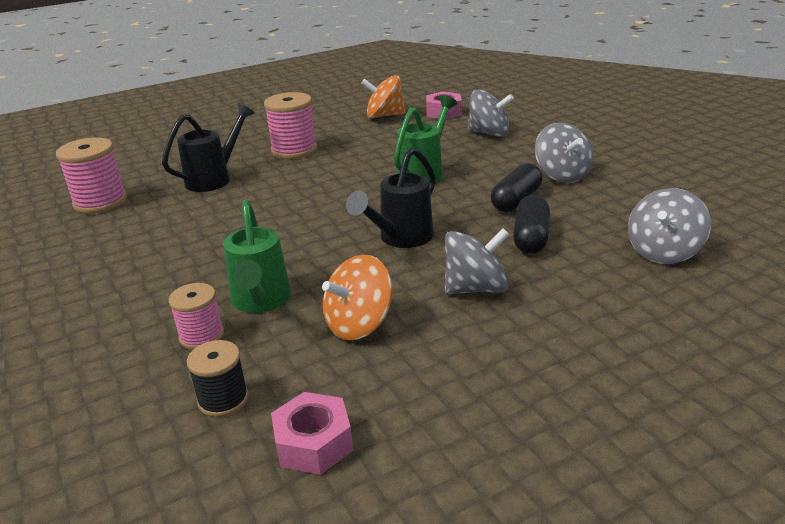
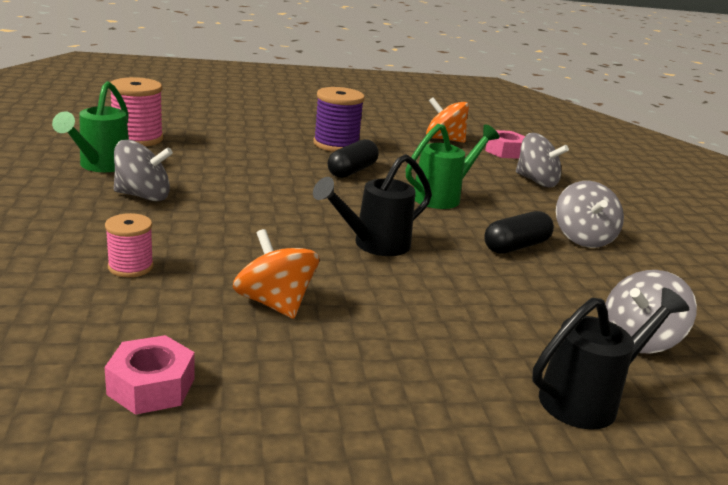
camera: 15 degrees right, 5 degrees down
(215, 178) = (247, 147): black watering can -> black watering can (589, 399)
(223, 400) = (105, 323): black spool -> none
(260, 302) = (203, 256): green watering can -> green watering can (100, 166)
(294, 150) = (336, 144): pink spool -> purple spool
(359, 324) = (275, 303): orange spinning top -> orange spinning top turned 75 degrees clockwise
(475, 288) = (411, 309): grey spinning top -> grey spinning top (143, 196)
(531, 237) = (504, 283): black capsule -> black capsule (352, 171)

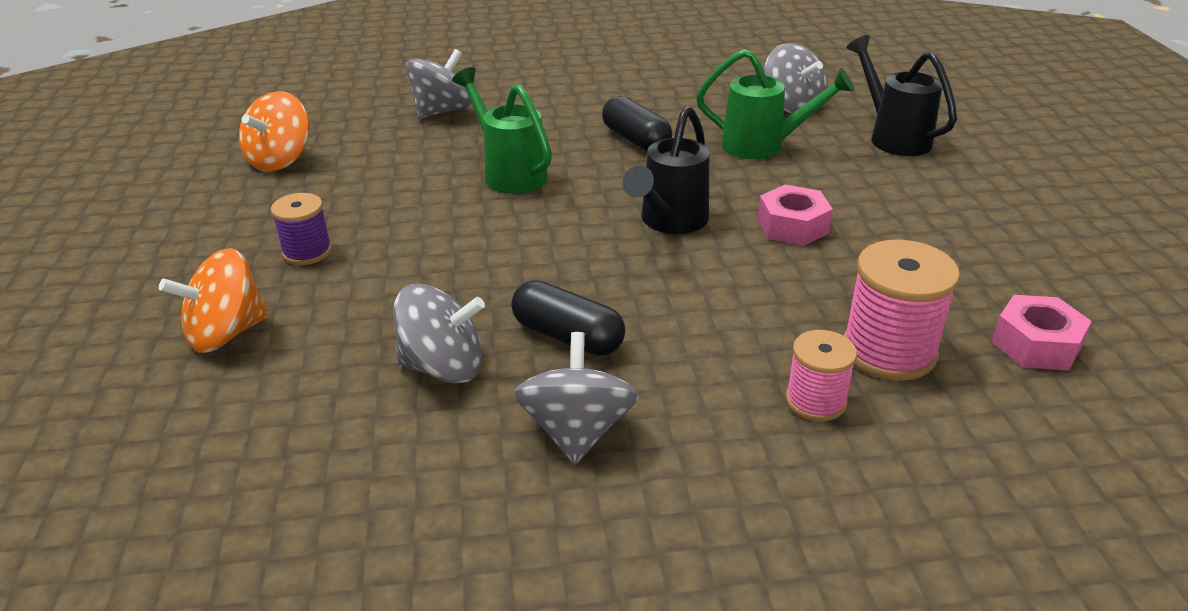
camera: 85 degrees left, 10 degrees up
(100, 166) = (447, 514): green watering can -> green watering can (764, 146)
(138, 139) = (275, 493): pink spool -> pink spool (888, 351)
(275, 303) = (840, 283): orange spinning top -> orange spinning top (226, 333)
(336, 144) = (307, 252): purple spool -> purple spool, size x0.61
(352, 171) = (427, 237): black capsule -> black capsule (568, 336)
(373, 245) = (669, 222): black watering can -> black watering can turned 60 degrees clockwise
(504, 151) = (333, 120): pink nut -> pink nut (792, 226)
(583, 238) = (600, 104): grey spinning top -> grey spinning top (443, 367)

